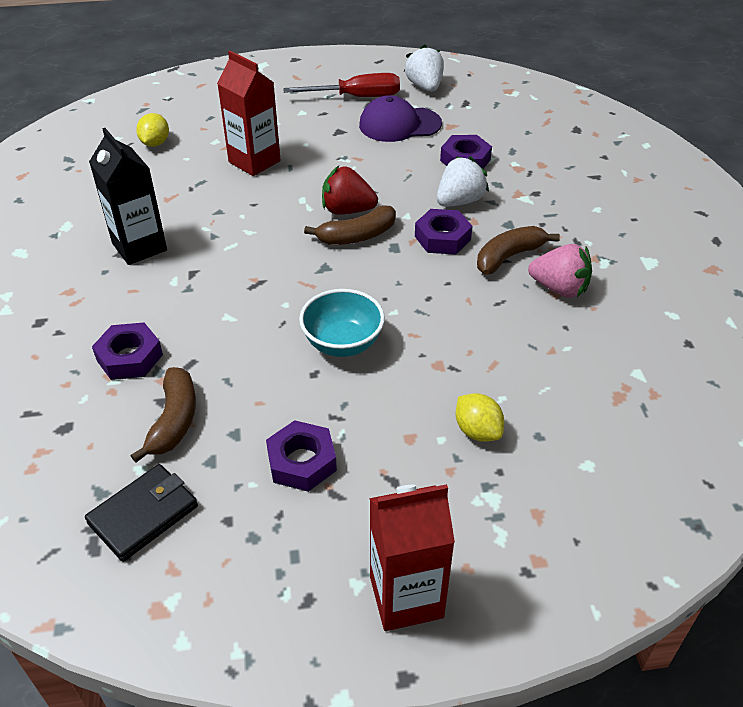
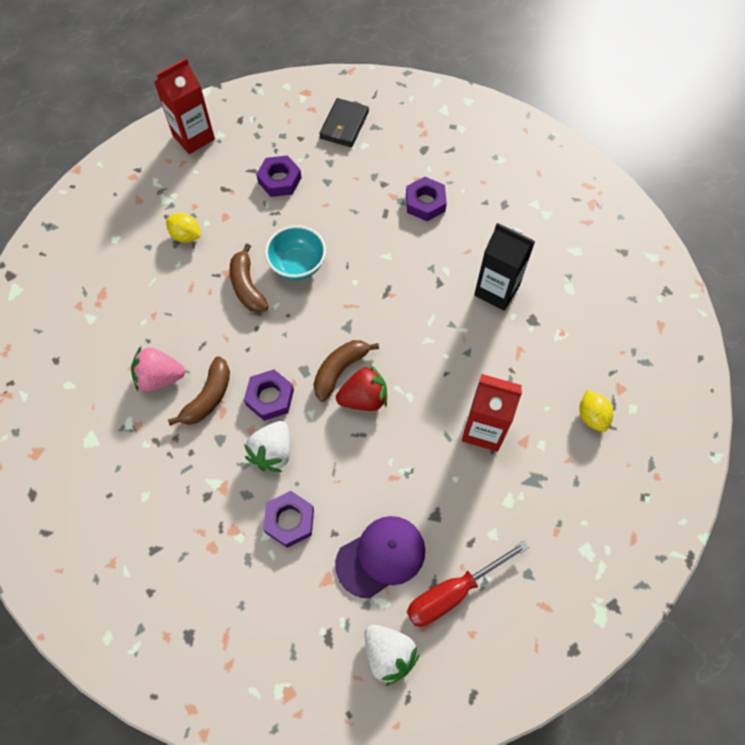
camera: 155 degrees right, 20 degrees up
(174, 420) = (366, 175): brown banana -> brown banana (247, 286)

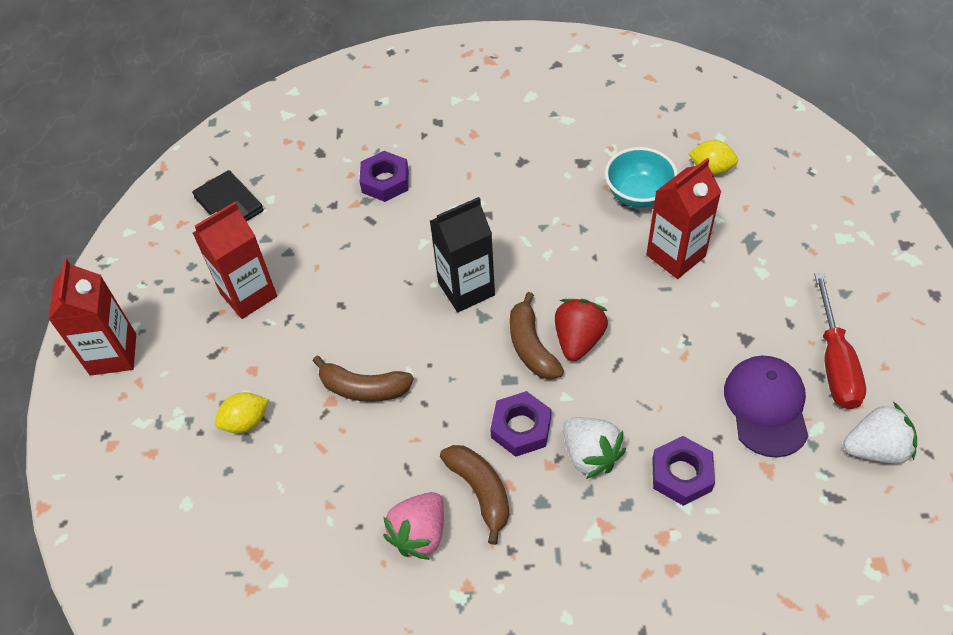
camera: 55 degrees left, 10 degrees down
(279, 180) = (248, 295): purple nut -> red carton
(297, 265) = (373, 327): turquoise bowl -> turquoise bowl (638, 194)
(496, 290) = (530, 173): black carton -> black carton (466, 289)

